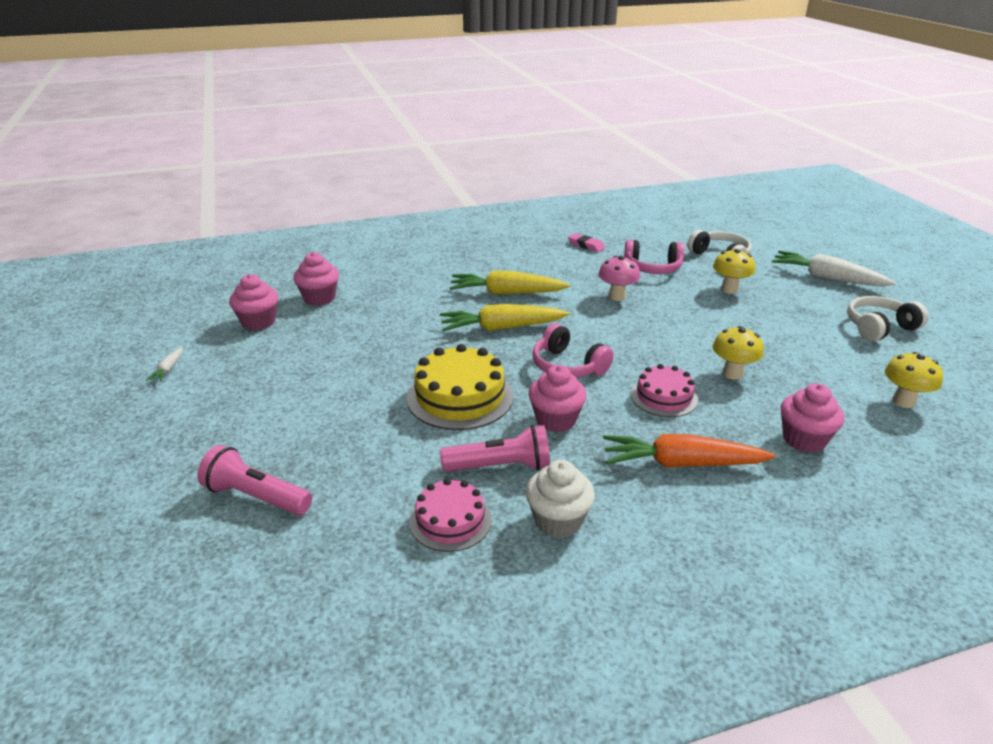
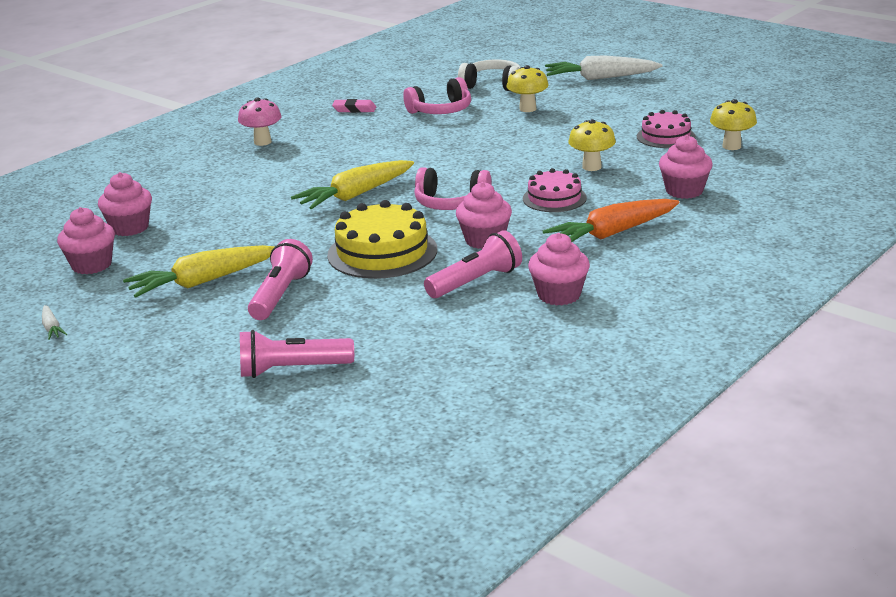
camera: 30 degrees left, 5 degrees down
(339, 408) = (280, 295): none -> pink flashlight
(450, 520) = (477, 324): pink cake -> pink cake (666, 136)
(506, 293) = (324, 168): yellow carrot -> yellow carrot (202, 282)
(558, 521) = (559, 295): white cupcake -> pink cupcake
(617, 297) = (434, 142): pink mushroom -> pink mushroom (262, 142)
(879, 327) = (673, 103): white headphones -> none

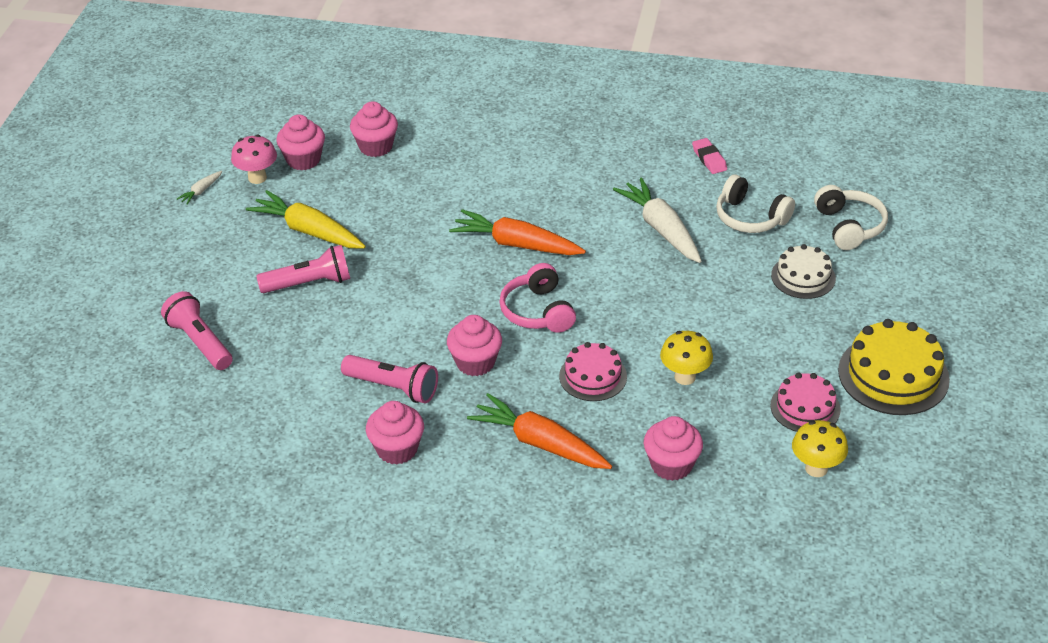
camera: 60 degrees right, 15 degrees up
(262, 142) = (590, 137): pink mushroom -> pink mushroom (257, 178)
(355, 195) = (516, 244): yellow carrot -> orange carrot
(382, 252) = (415, 308): yellow cake -> yellow cake (893, 375)
(441, 111) = (750, 217): pink headphones -> white headphones
(527, 109) = (803, 277): yellow mushroom -> white cake
(600, 78) = (938, 300): white carrot -> white carrot (661, 229)

